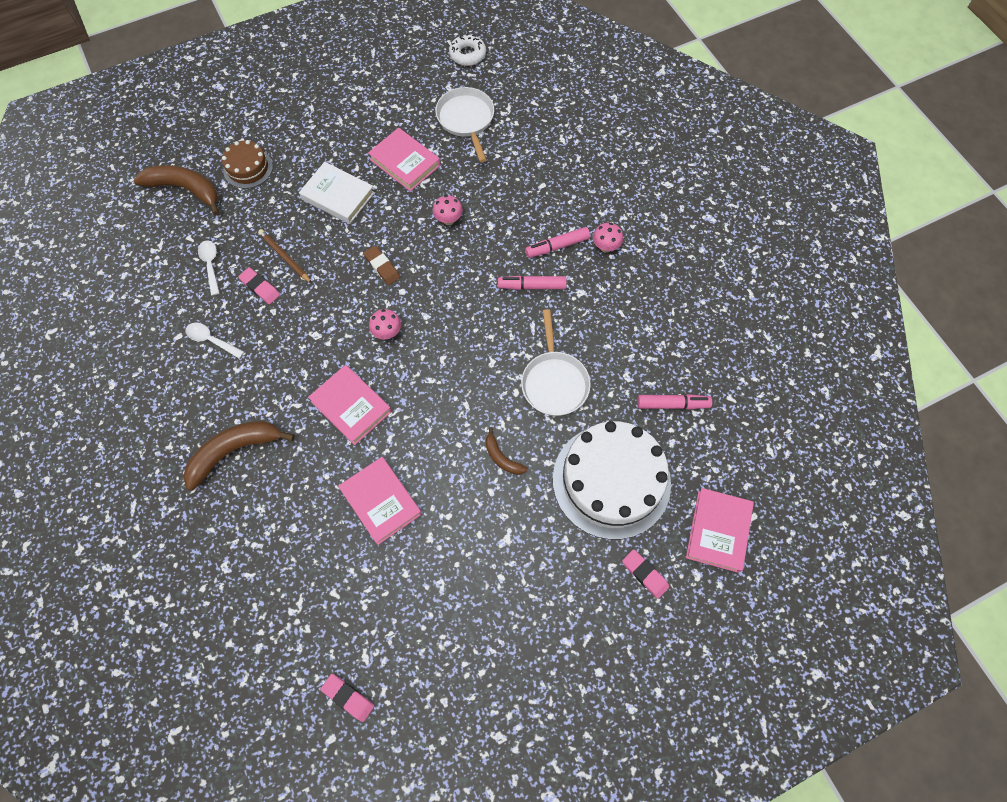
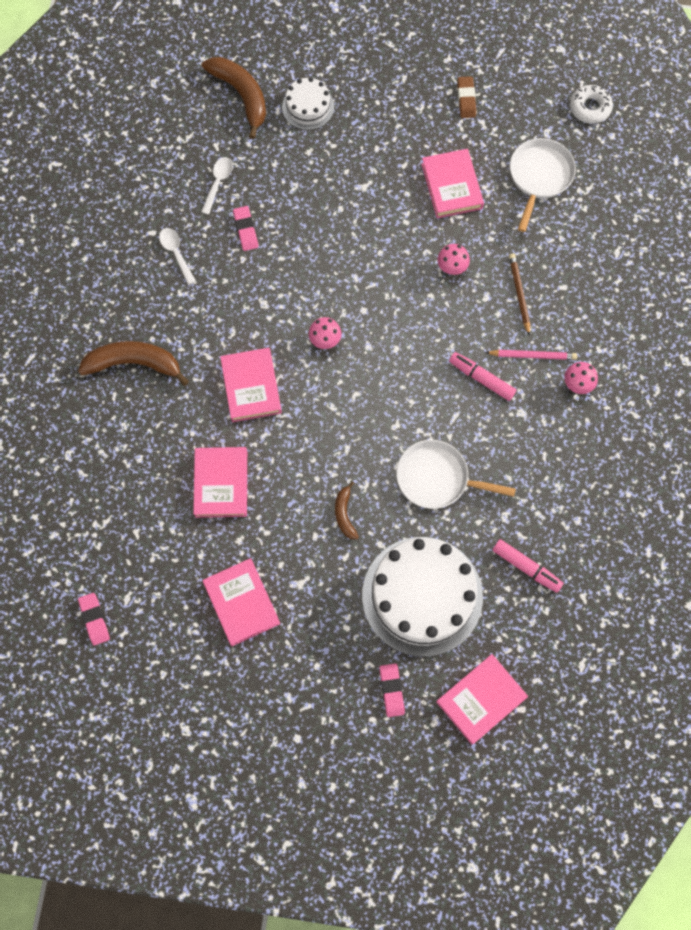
camera: 35 degrees right, 5 degrees up
(248, 168) = (308, 107): brown cake -> white cake
(285, 257) = (284, 214): brown pencil -> brown pencil (519, 294)
(338, 196) = (369, 183): white book -> none
(382, 267) = (362, 276): brown eraser -> brown eraser (466, 99)
(469, 590) = (241, 603): none -> pink book
(554, 381) = (437, 478): white pan -> white pan turned 75 degrees clockwise
(557, 246) = (532, 355): pink marker -> pink pencil

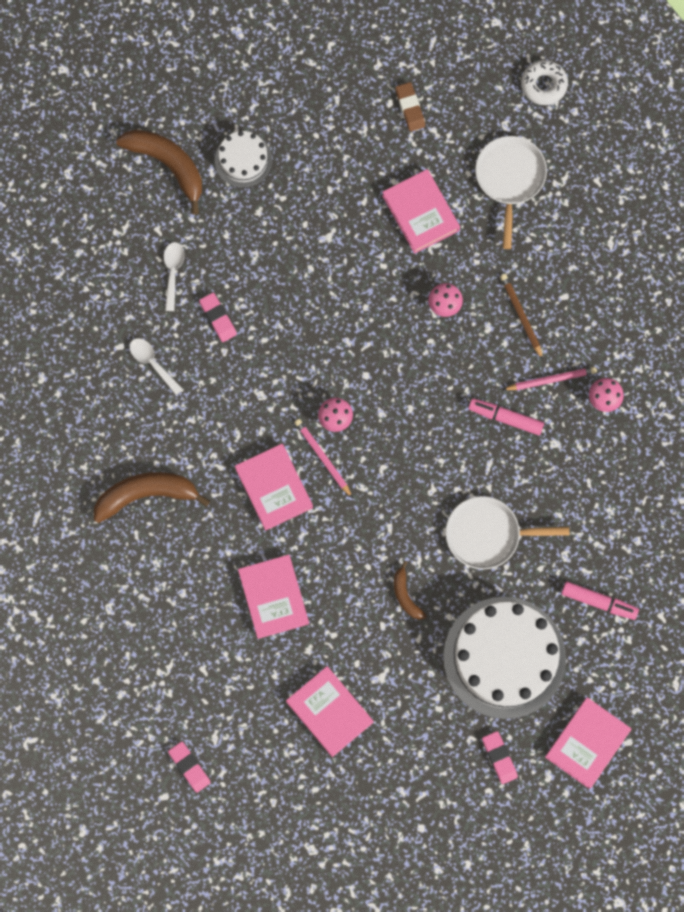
camera: 15 degrees left, 5 degrees up
(303, 371) = (322, 457): none -> pink pencil

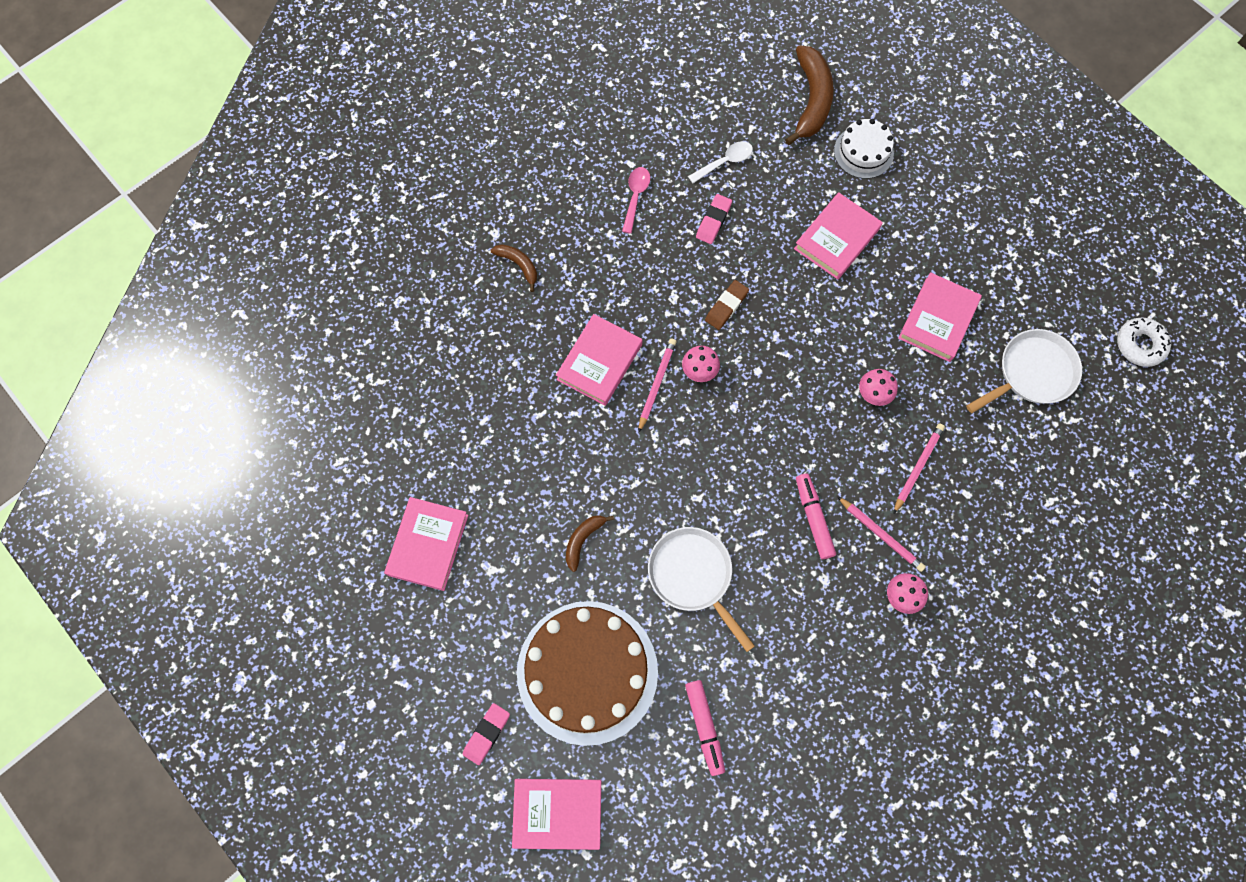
camera: 55 degrees right, 5 degrees down
(146, 495) = (519, 265): brown banana -> brown banana, size x0.52
(152, 363) = (635, 197): white spoon -> pink spoon
(189, 767) = (299, 457): pink eraser -> none
(273, 597) = (501, 426): pink book -> pink book (837, 239)
(410, 108) = (1021, 249): brown eraser -> brown eraser (726, 306)
(504, 657) = (587, 672): white cake -> brown cake
(521, 316) = (917, 467): brown pencil -> pink pencil

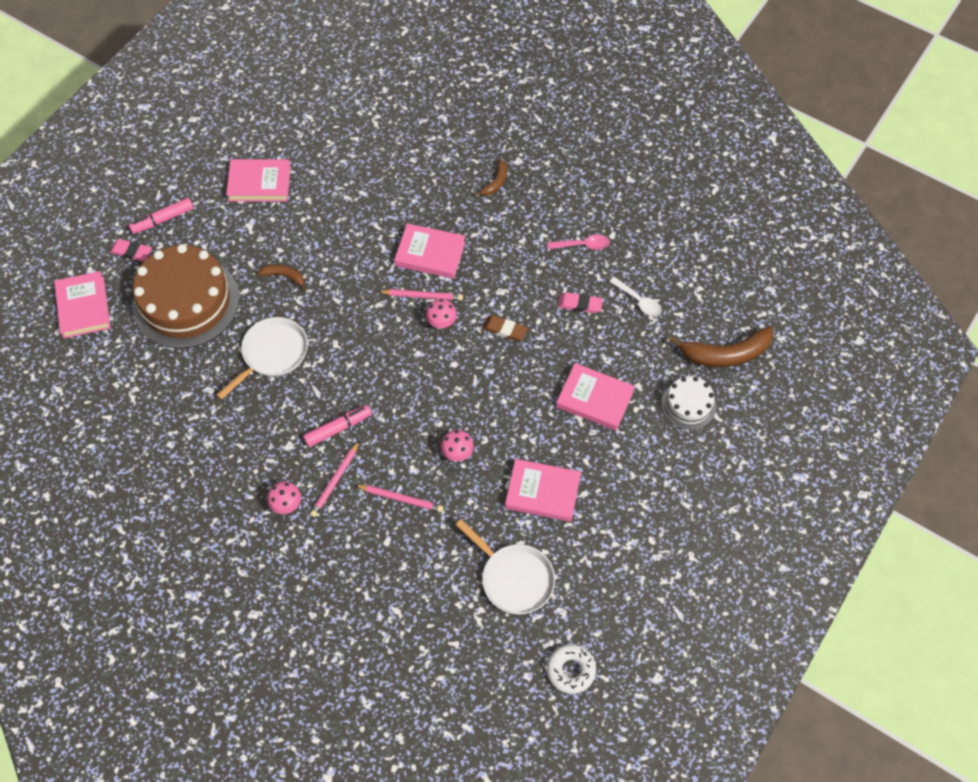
camera: 75 degrees right, 10 degrees down
(704, 727) = (158, 386): pink marker -> pink marker (162, 220)

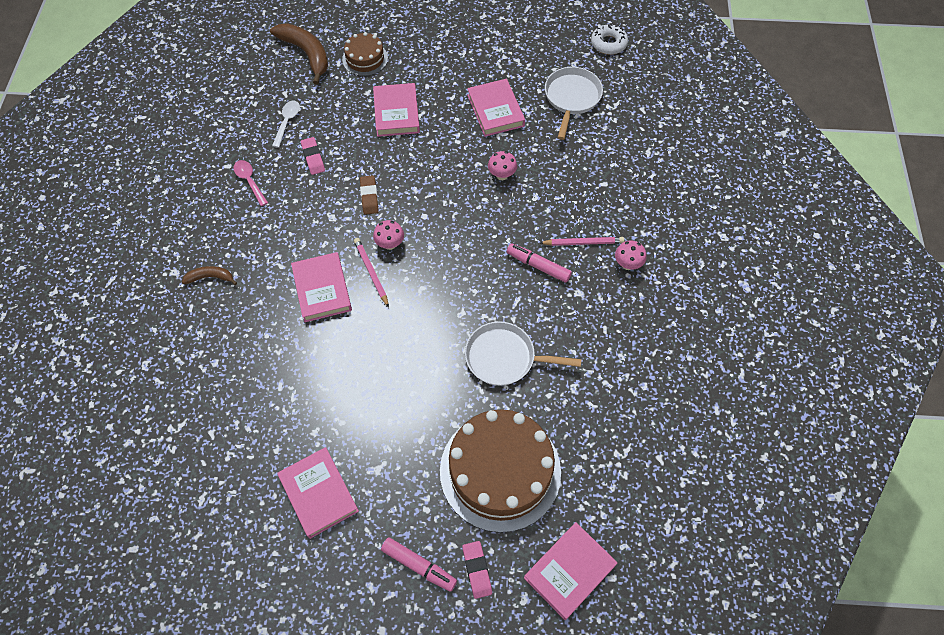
camera: 120 degrees left, 0 degrees up
(284, 276) = (417, 398): brown banana -> none
(401, 499) = (565, 192): pink pencil -> none
(688, 405) = (365, 59): white cake -> brown cake

